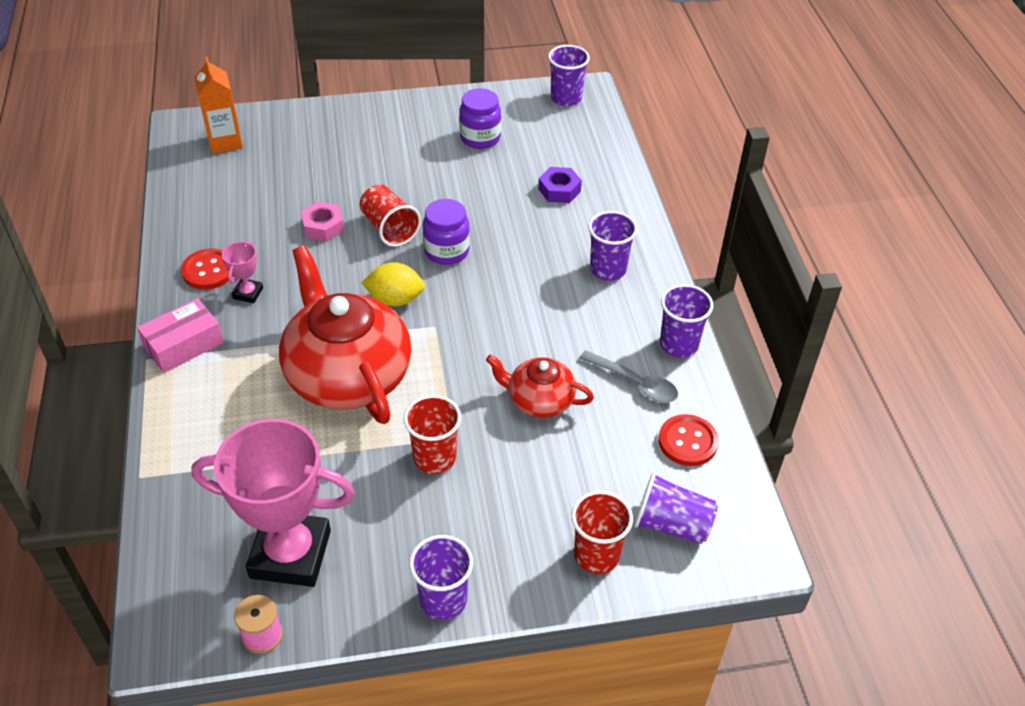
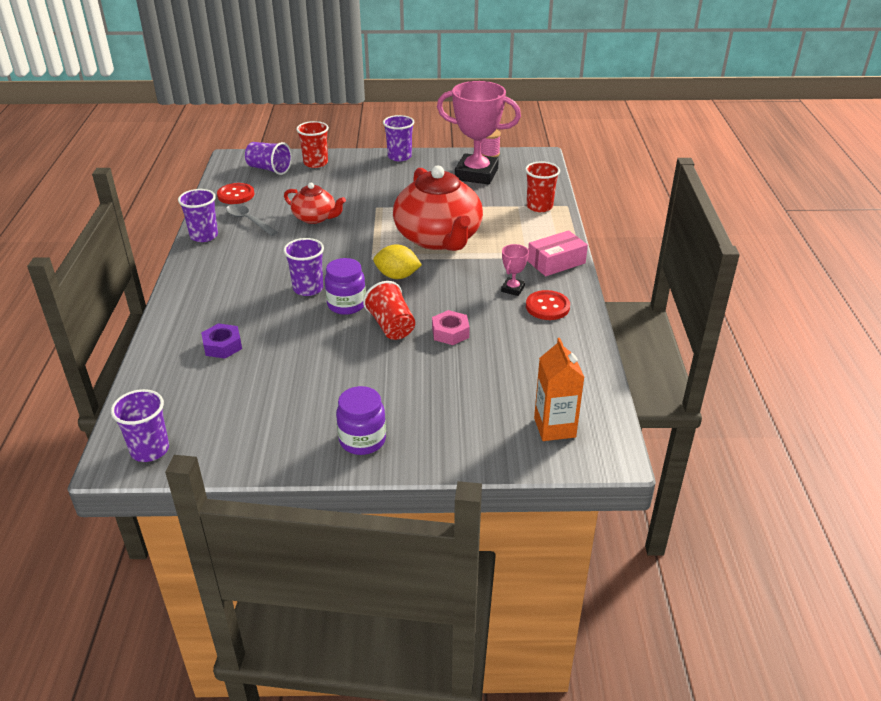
camera: 170 degrees left, 10 degrees down
(434, 458) = (390, 200): red cup -> red cup (539, 206)
(480, 138) = (274, 407): purple jar -> purple jar (362, 440)
(608, 269) = (222, 282): purple cup -> purple cup (308, 288)

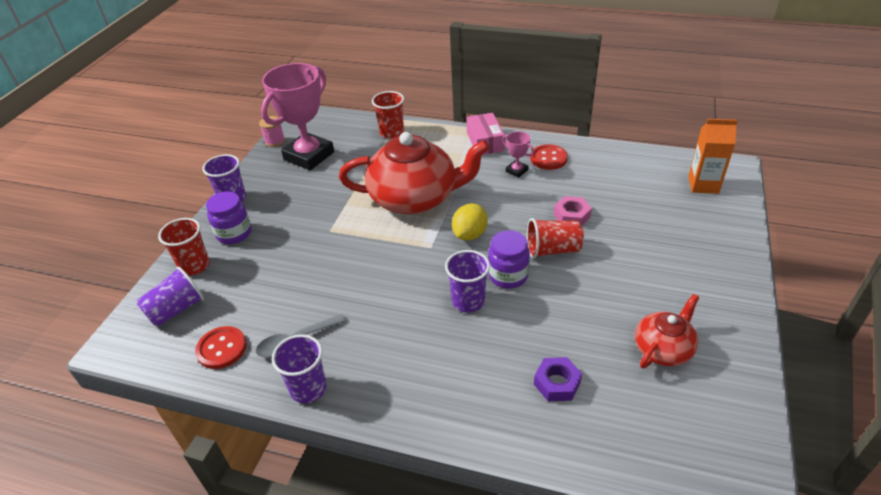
camera: 70 degrees left, 5 degrees up
(150, 450) = (734, 460): purple cup -> none
(315, 218) = (324, 280): red teapot -> red teapot (663, 349)
(362, 440) = (718, 291): purple jar -> purple jar (234, 233)

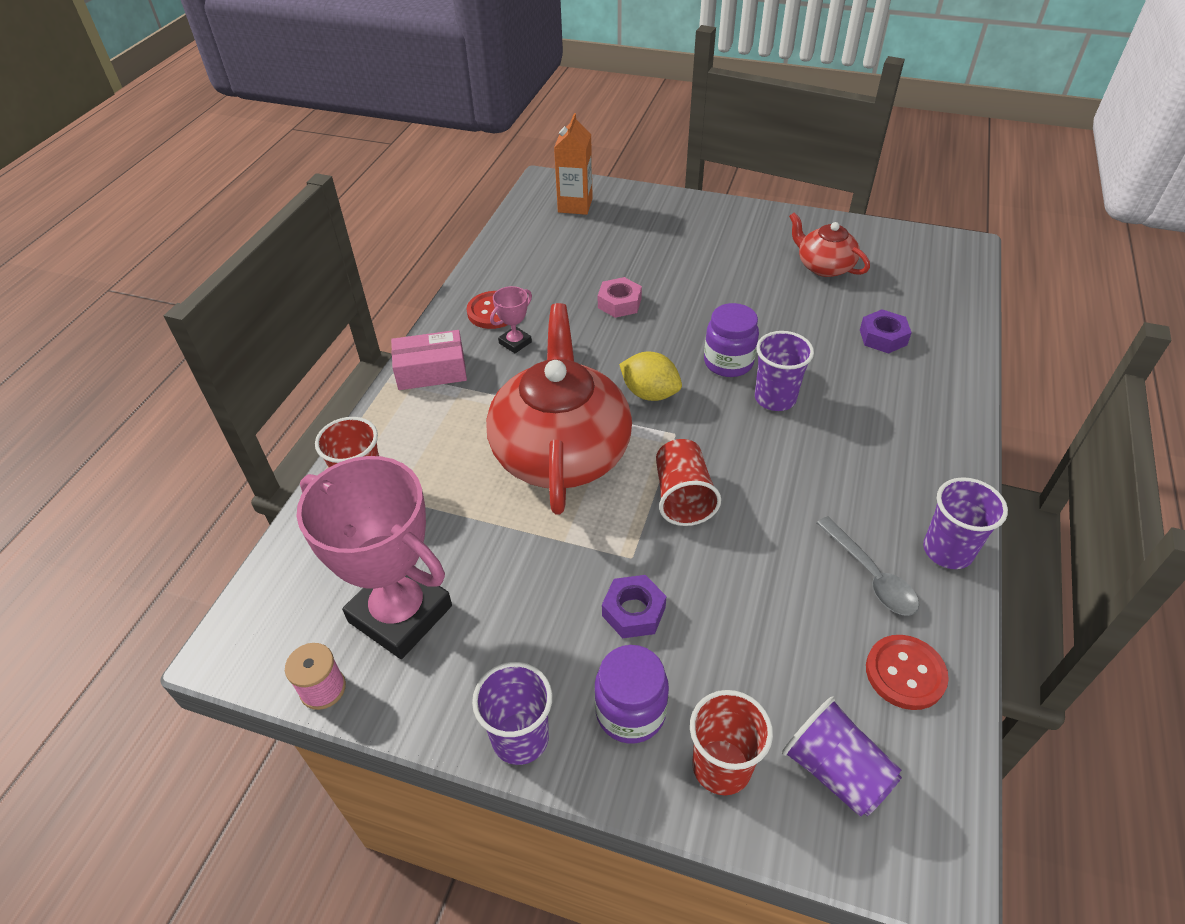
camera: 90 degrees left, 5 degrees up
(292, 232) = (633, 611): none -> purple nut
(552, 250) = (682, 323): red cup -> red cup (682, 497)

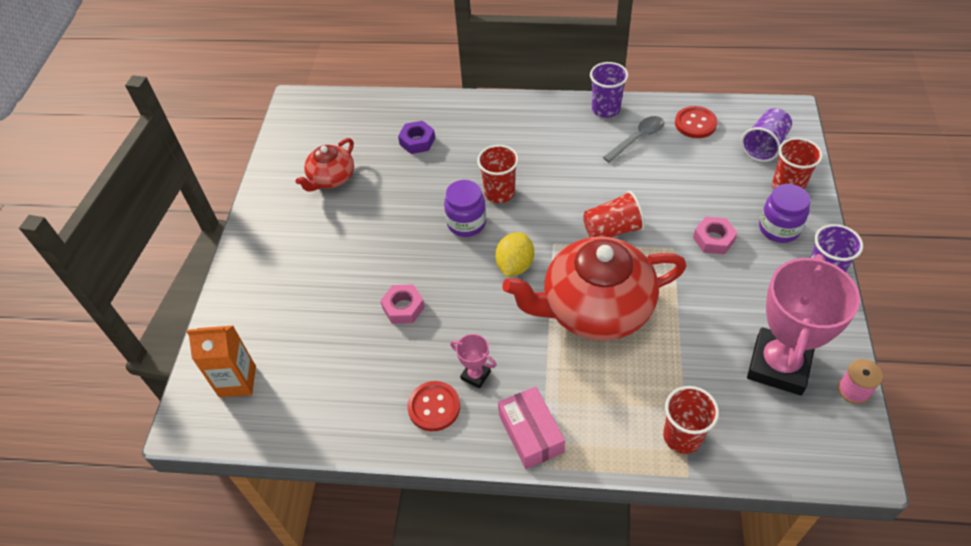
camera: 100 degrees left, 5 degrees up
(633, 611) = (713, 239): purple nut -> pink nut
(775, 398) = (499, 193): purple cup -> red cup

